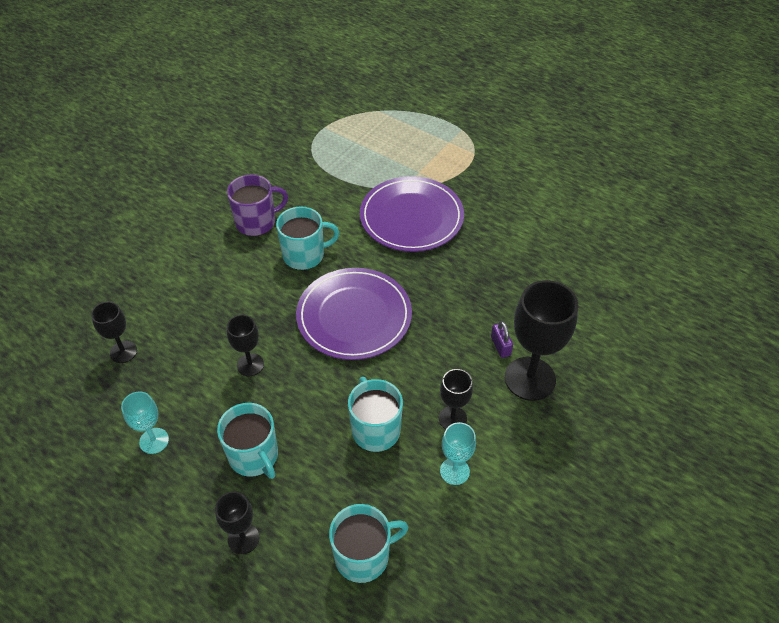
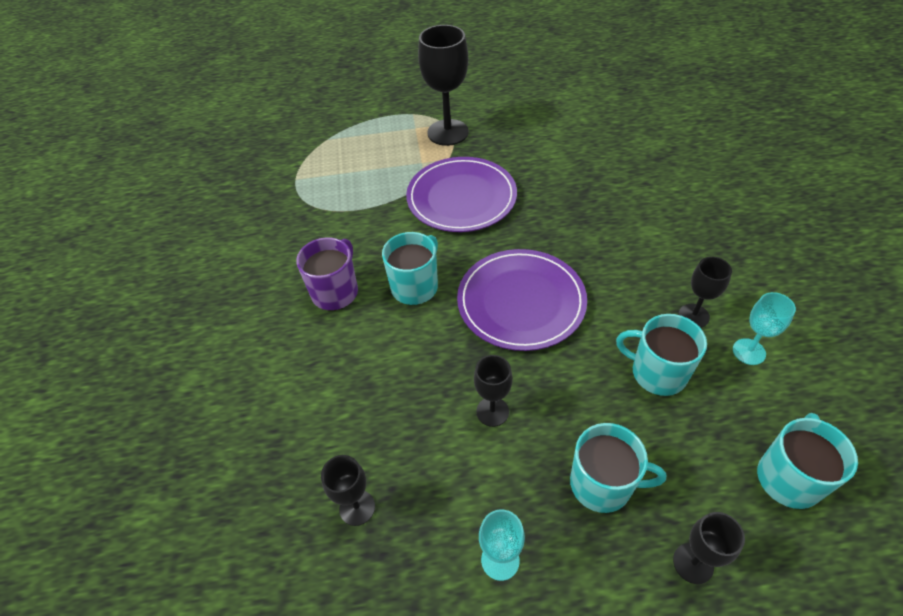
camera: 40 degrees left, 0 degrees up
(500, 346) = (649, 239): purple padlock -> none
(530, 378) = (698, 246): black goblet -> black goblet (448, 132)

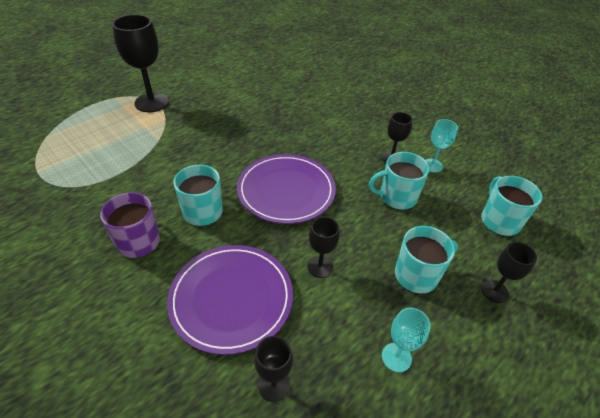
camera: 40 degrees left, 5 degrees down
(461, 198) = (194, 141): purple plate -> purple plate (231, 298)

